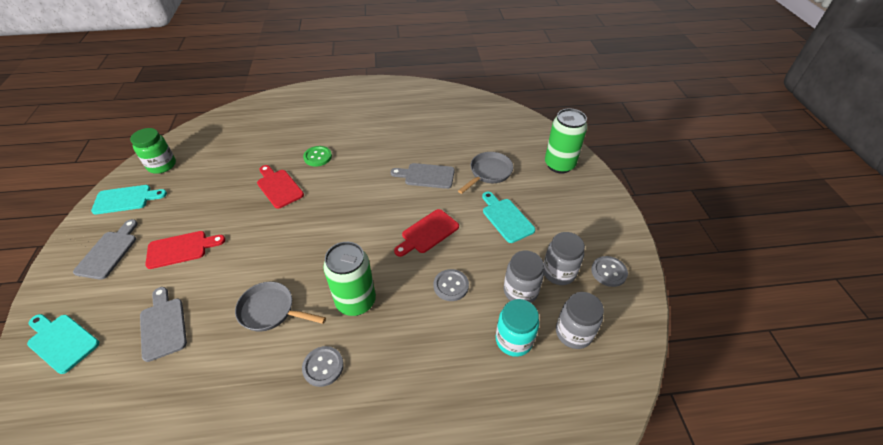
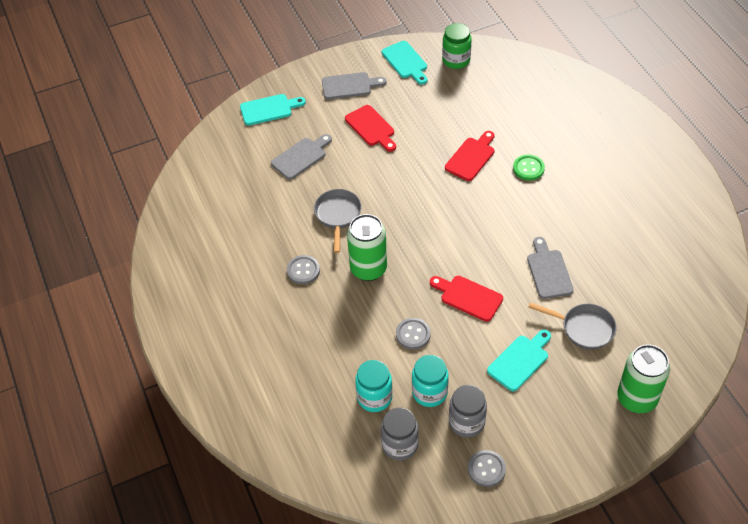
camera: 75 degrees right, 5 degrees up
(61, 341) = (269, 109): turquoise cutting board -> turquoise cutting board turned 60 degrees clockwise
(520, 291) = (429, 392): grey jar -> turquoise jar

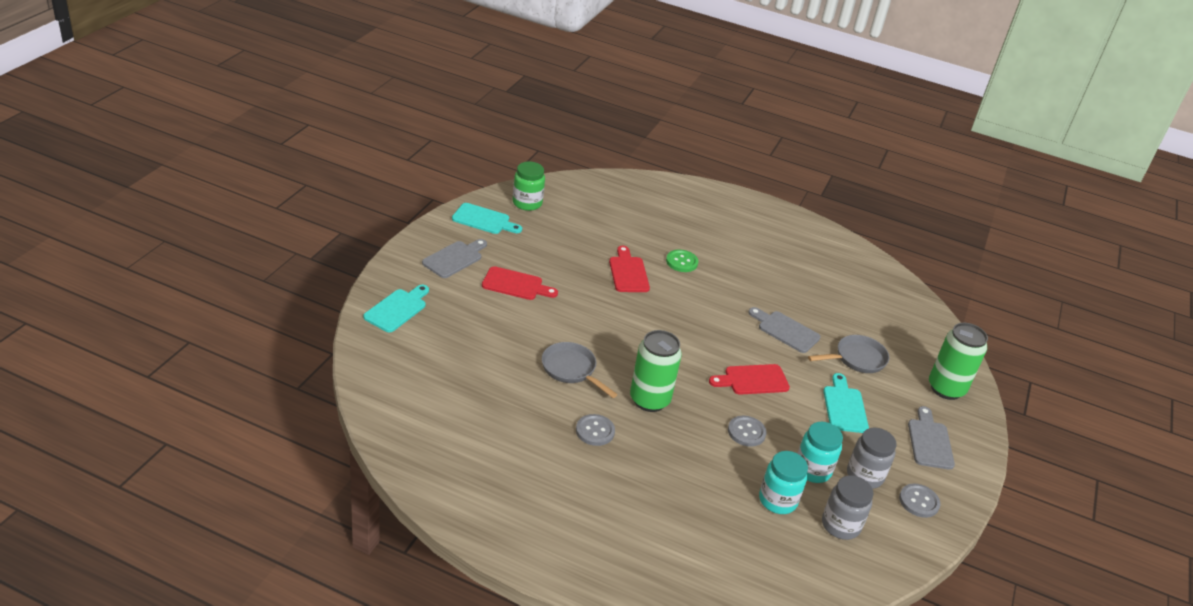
camera: 50 degrees left, 15 degrees down
(301, 157) = (478, 336): grey cutting board -> grey cutting board (929, 441)

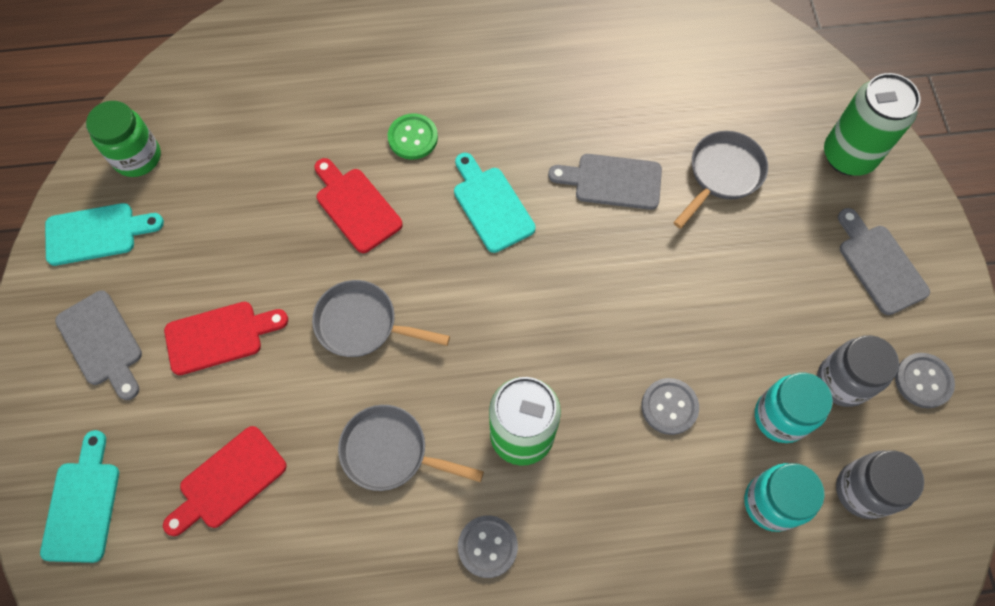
camera: 25 degrees left, 30 degrees up
(454, 258) = (102, 342): grey cutting board -> grey cutting board turned 135 degrees clockwise
(595, 316) = (362, 324): none -> grey pan
(752, 380) = (624, 304): red cutting board -> red cutting board (228, 481)
(844, 407) = (755, 274): turquoise cutting board -> turquoise cutting board (491, 205)

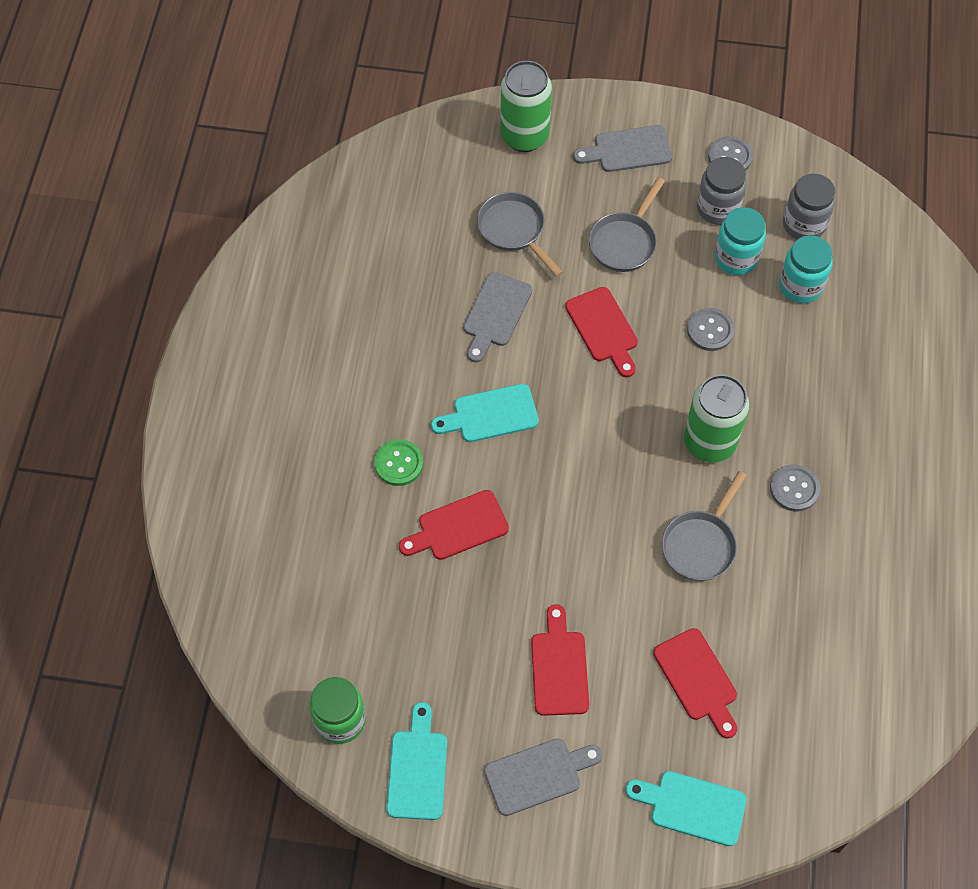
camera: 75 degrees left, 5 degrees down
(362, 324) = (578, 544): grey pan -> grey pan (624, 242)
(631, 291) = (603, 329): none -> red cutting board

